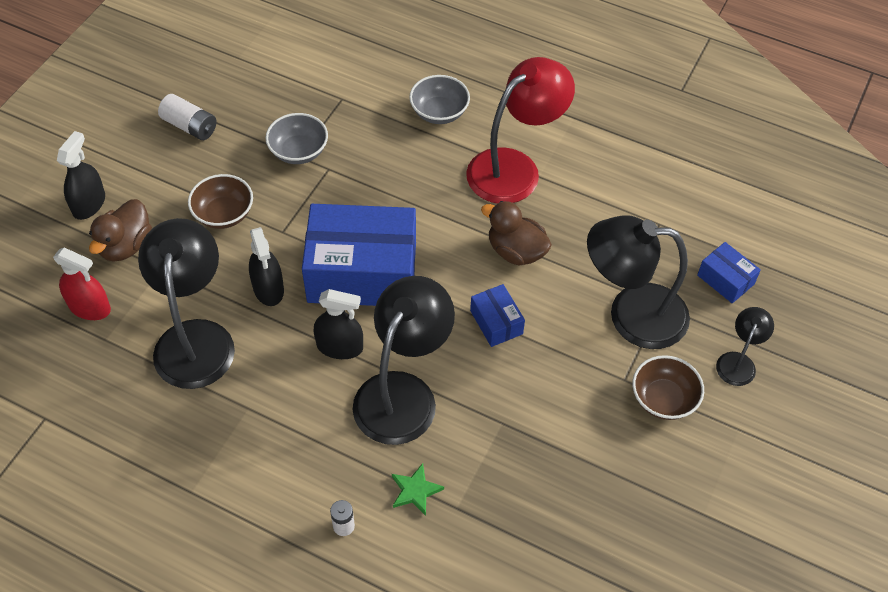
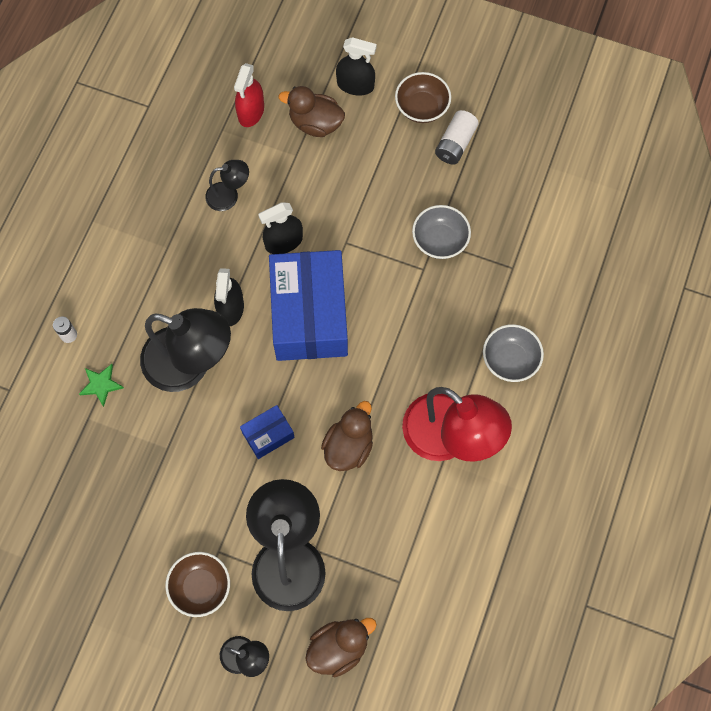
camera: 85 degrees right, 15 degrees up
(195, 338) = (229, 195): black lamp -> black lamp, size x0.49
(224, 214) = (359, 192): brown bowl -> brown bowl (422, 107)
(725, 279) = (338, 648): blue box -> brown duck

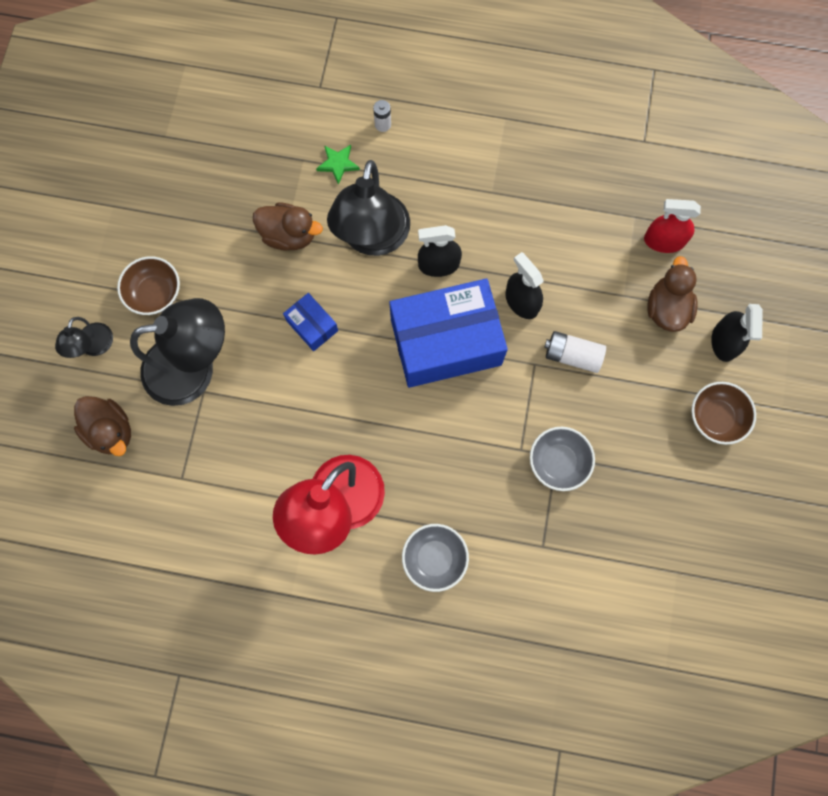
camera: 80 degrees right, 5 degrees up
(229, 195) = (561, 238): black lamp -> none
(348, 446) = (312, 405): brown duck -> brown duck (289, 235)
(455, 144) = (679, 461): white battery -> white battery (572, 355)

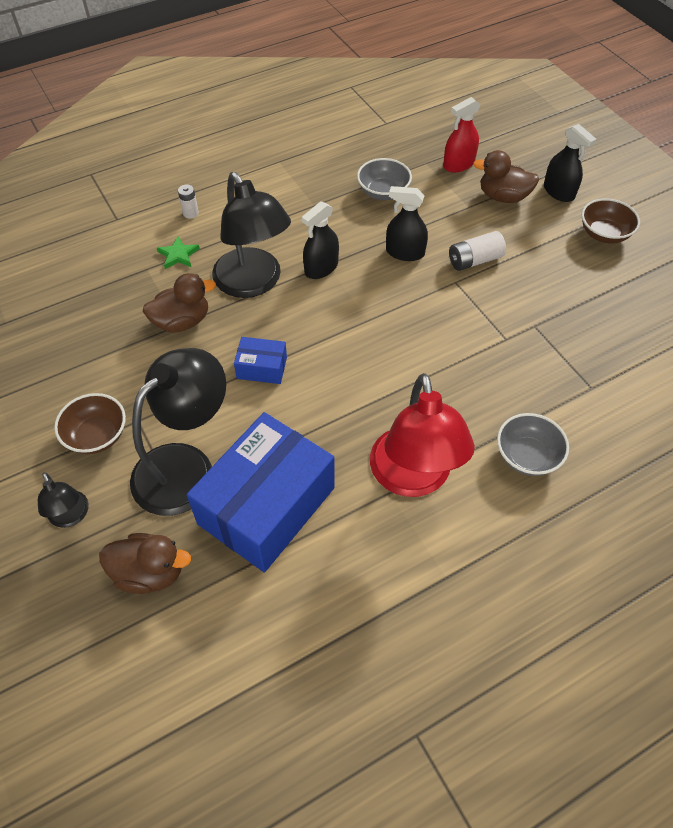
camera: 40 degrees left, 20 degrees down
(446, 342) = (378, 310): blue box -> blue box (266, 506)
(558, 462) = (539, 328): grey bowl -> grey bowl (383, 192)
(666, 308) = (503, 197): brown duck -> brown duck turned 45 degrees counterclockwise

